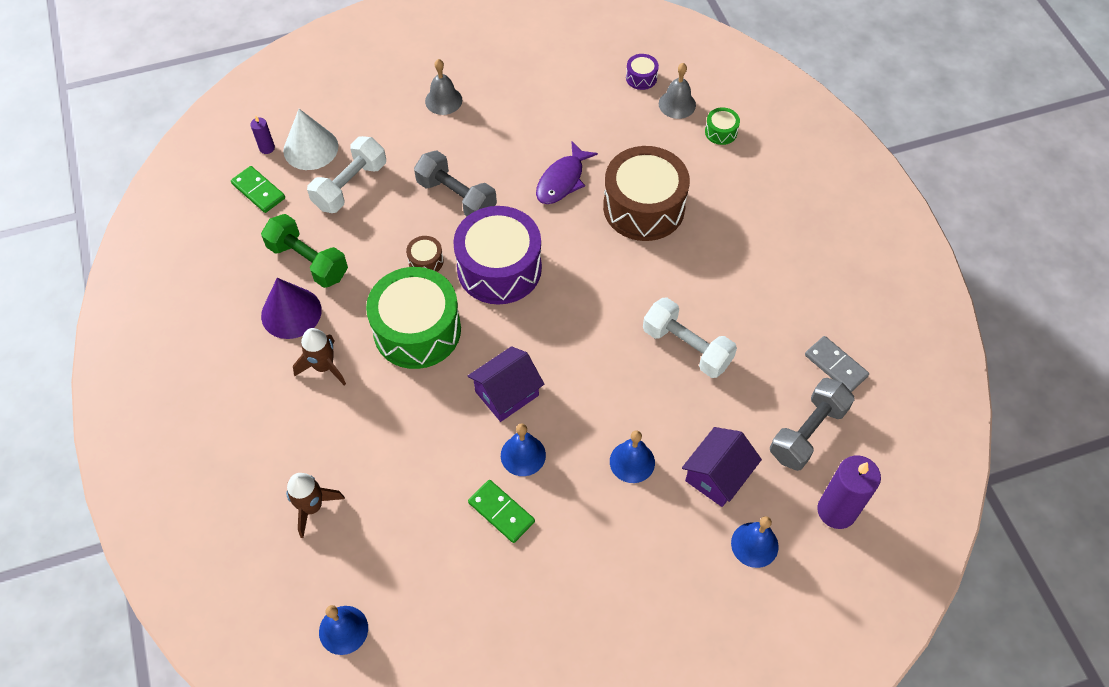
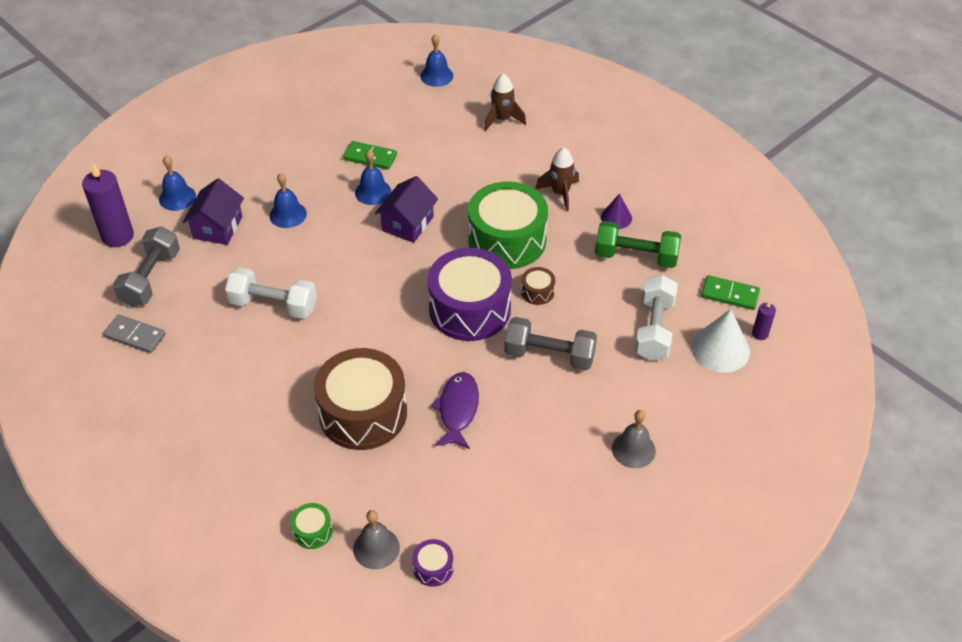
camera: 155 degrees right, 10 degrees down
(291, 313) = (616, 217): purple cone -> purple cone, size x0.59

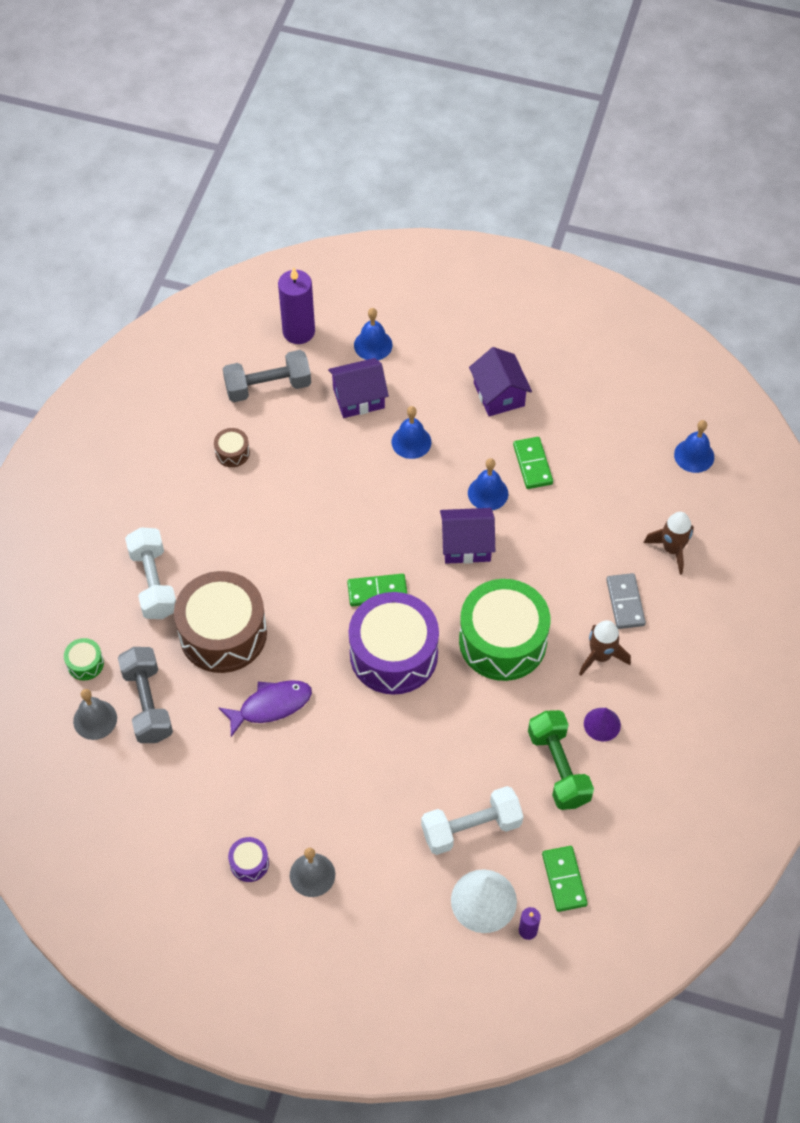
camera: 60 degrees right, 10 degrees up
(135, 335) = (200, 416): grey domino -> grey domino (625, 602)
(273, 305) = (297, 495): white dumbbell -> white dumbbell (153, 583)
(293, 148) = (499, 394): none -> purple house
(405, 294) = (377, 591): none -> green domino
(433, 568) = (99, 772): purple drum -> purple drum (249, 863)
(537, 292) = (452, 701): brown drum -> brown drum (232, 452)
(549, 355) = (380, 750): grey dumbbell -> grey dumbbell (147, 703)

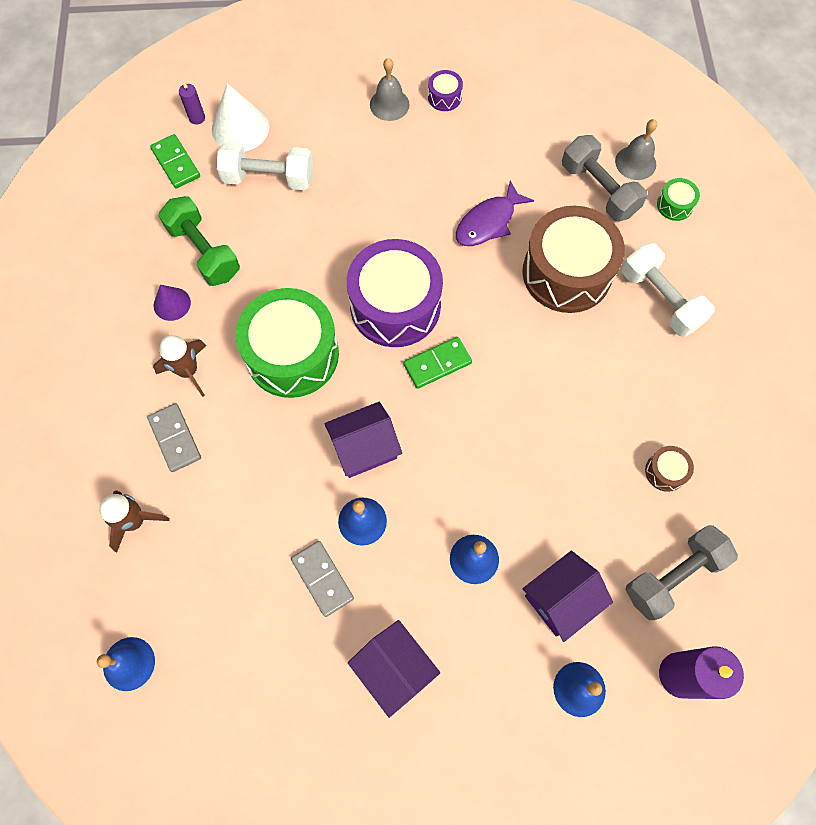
camera: 160 degrees right, 10 degrees up
(471, 828) = (268, 178): white dumbbell -> white dumbbell turned 45 degrees clockwise
(532, 464) = (322, 579): green domino -> grey domino

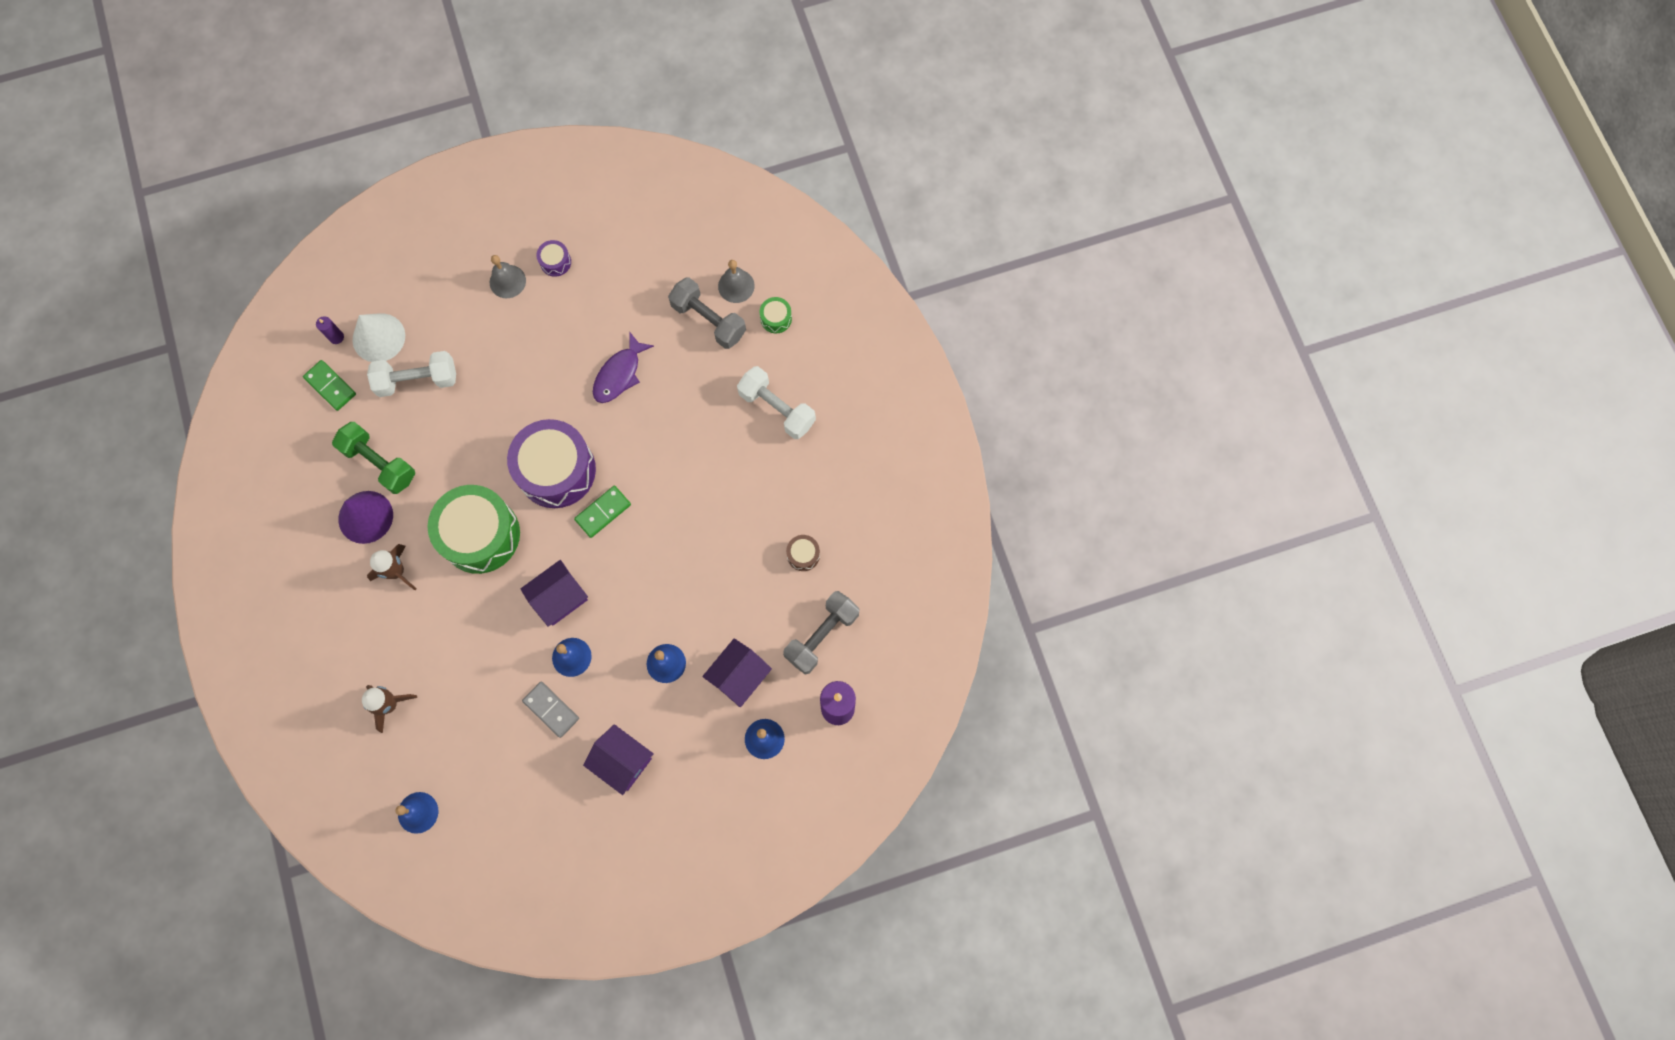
camera: 15 degrees left, 5 degrees up
(172, 304) = (365, 517): purple cone -> purple cone, size x1.69
(175, 438) = (402, 630): grey domino -> none
(567, 272) = (695, 404): brown drum -> none

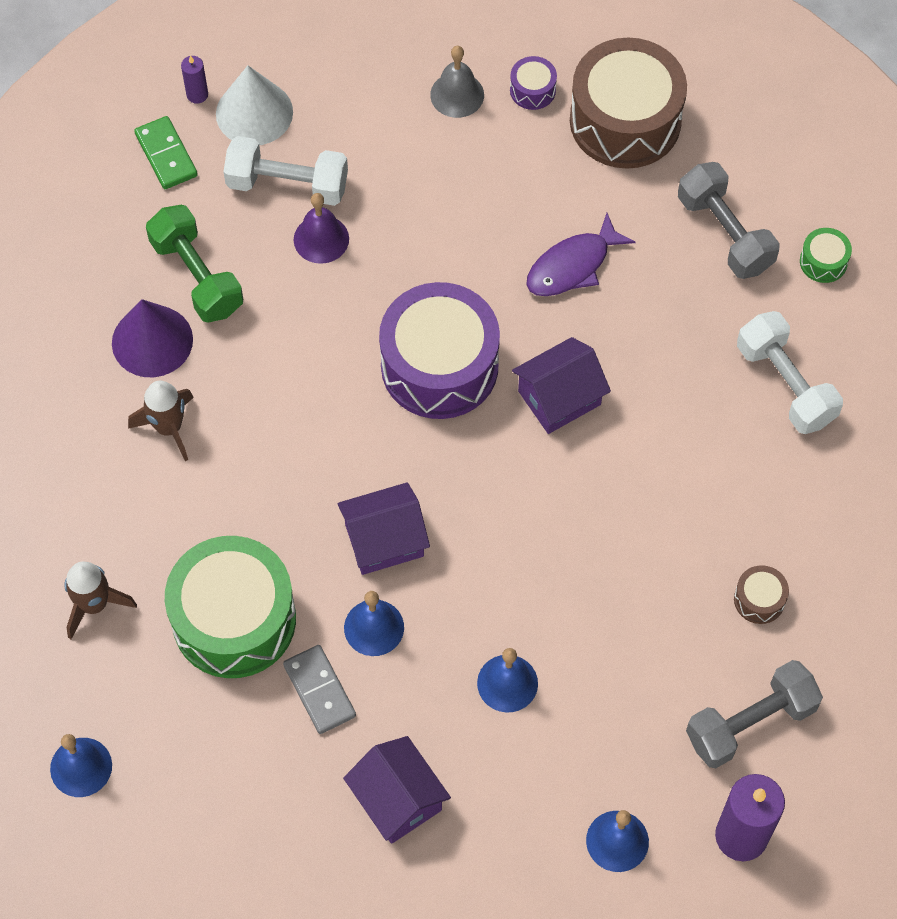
camera: 20 degrees right, 10 degrees down
(452, 410) = (321, 239): none -> purple bell
(480, 535) = (302, 417): green drum -> green drum (234, 619)
(603, 512) = (486, 444): green domino -> none
(621, 263) = (625, 120): none -> brown drum
(736, 286) = (779, 200): grey bell -> none
(739, 676) = (608, 738): purple house -> purple house (559, 398)

